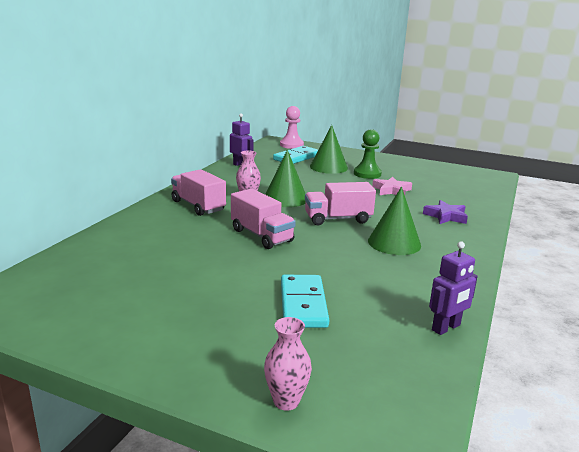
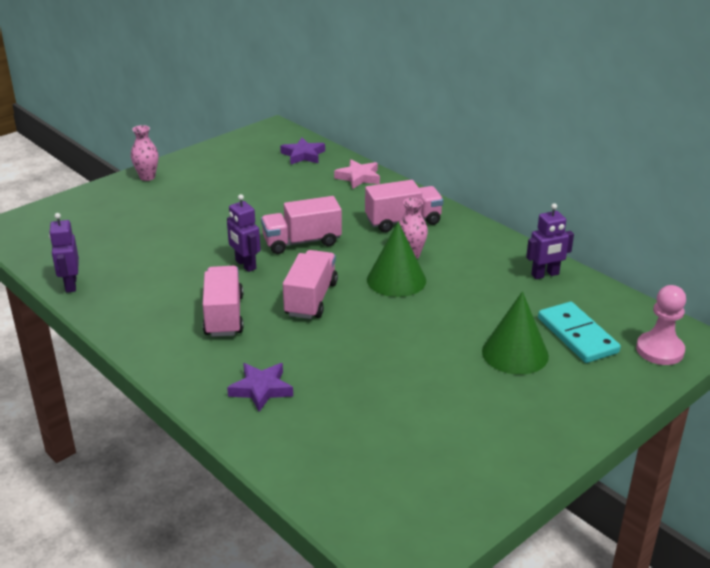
camera: 115 degrees right, 10 degrees up
(70, 268) = (303, 155): none -> purple star
(286, 401) = (77, 203): pink vase -> pink vase (147, 177)
(303, 304) = (165, 233): turquoise domino -> none
(319, 250) = (245, 265): none -> purple robot
(367, 174) = (466, 383): green pawn -> none
(391, 190) = (381, 379): pink star -> pink star (358, 177)
(394, 243) = (224, 316): green cone -> pink truck

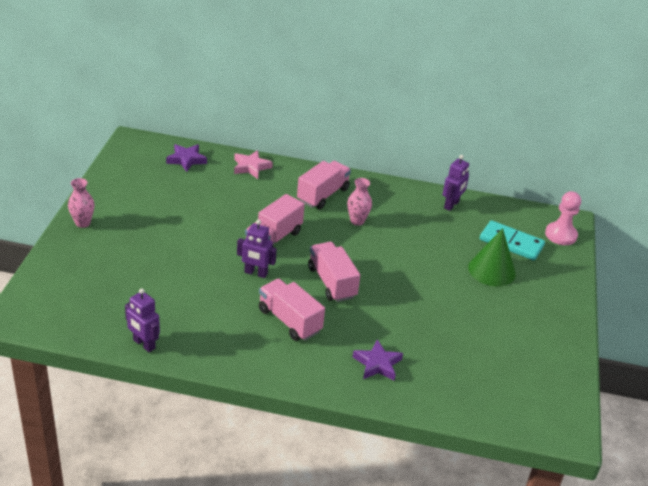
camera: 40 degrees left, 5 degrees up
(396, 280) = (369, 245): green cone -> none

